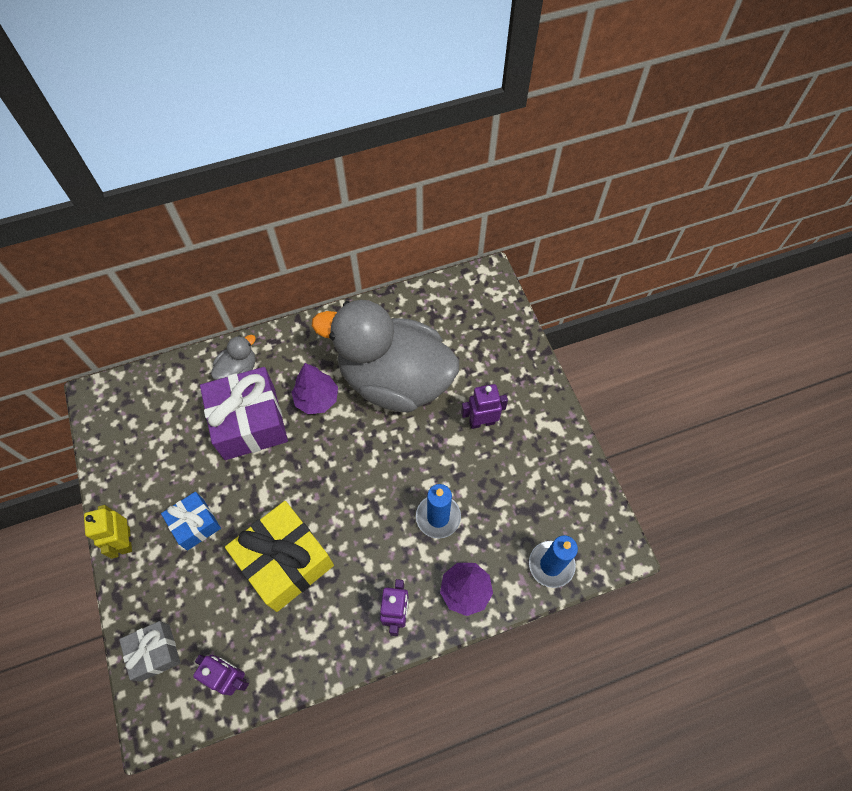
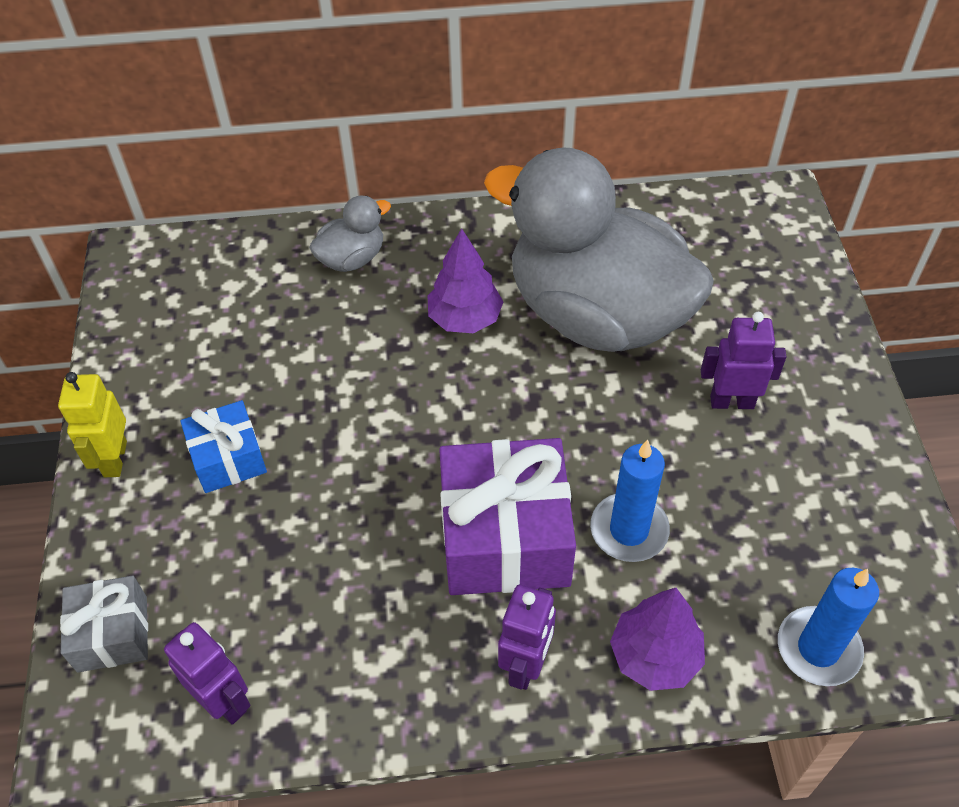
camera: 15 degrees right, 10 degrees down
(249, 422) = (351, 332): purple gift -> purple gift (505, 537)
(285, 561) = (357, 543): yellow gift -> none

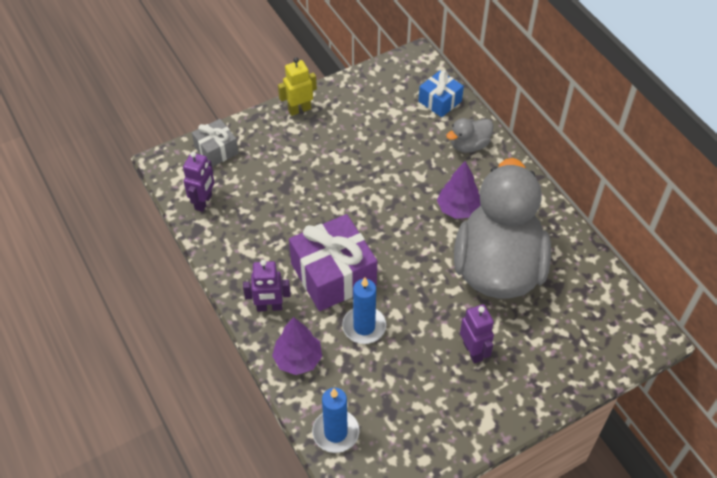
camera: 65 degrees right, 0 degrees up
(228, 458) = (321, 149): blue gift -> blue gift (440, 101)
(352, 258) = (469, 145): grey duck -> grey duck turned 120 degrees clockwise

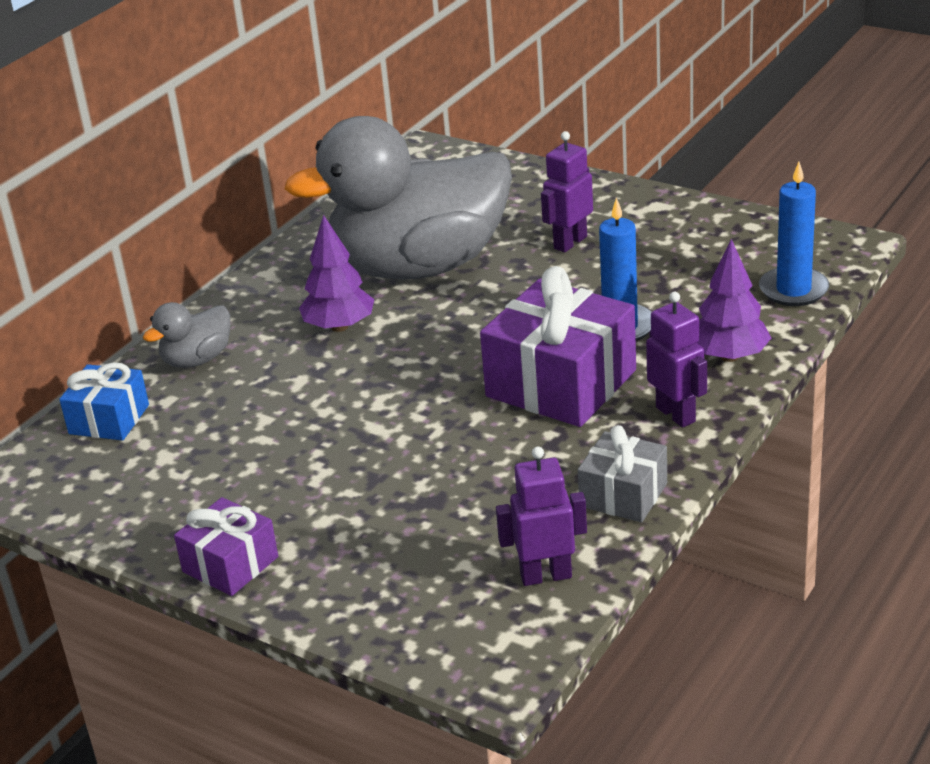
camera: 115 degrees left, 20 degrees down
(216, 150) = (412, 621): grey gift -> grey gift (623, 495)
(299, 109) = (230, 564): yellow robot -> purple gift
(469, 145) = (197, 359): grey duck -> grey duck turned 105 degrees clockwise

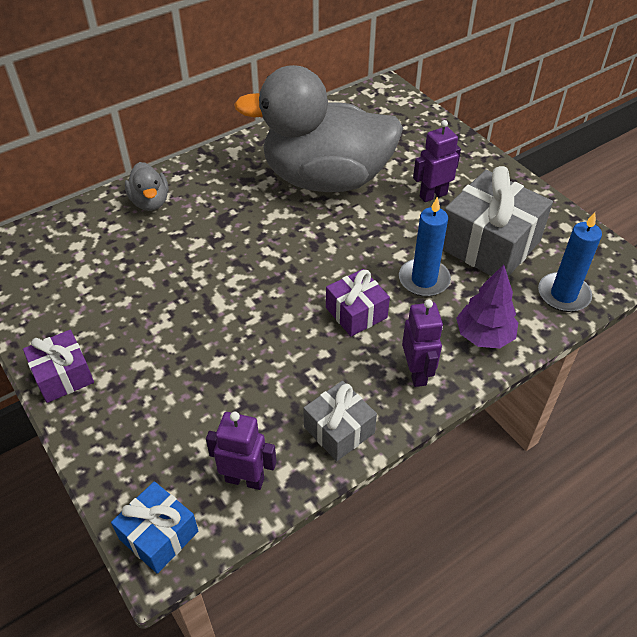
camera: 20 degrees right, 15 degrees up
(109, 419) = (72, 228): blue gift -> blue gift (159, 535)
(197, 359) = (150, 202): grey duck -> grey duck turned 90 degrees counterclockwise
(339, 327) = (248, 209): purple tree -> none
(561, 383) = (356, 313): purple gift -> purple gift, size x0.55
(674, 269) = (489, 244): none -> grey gift

